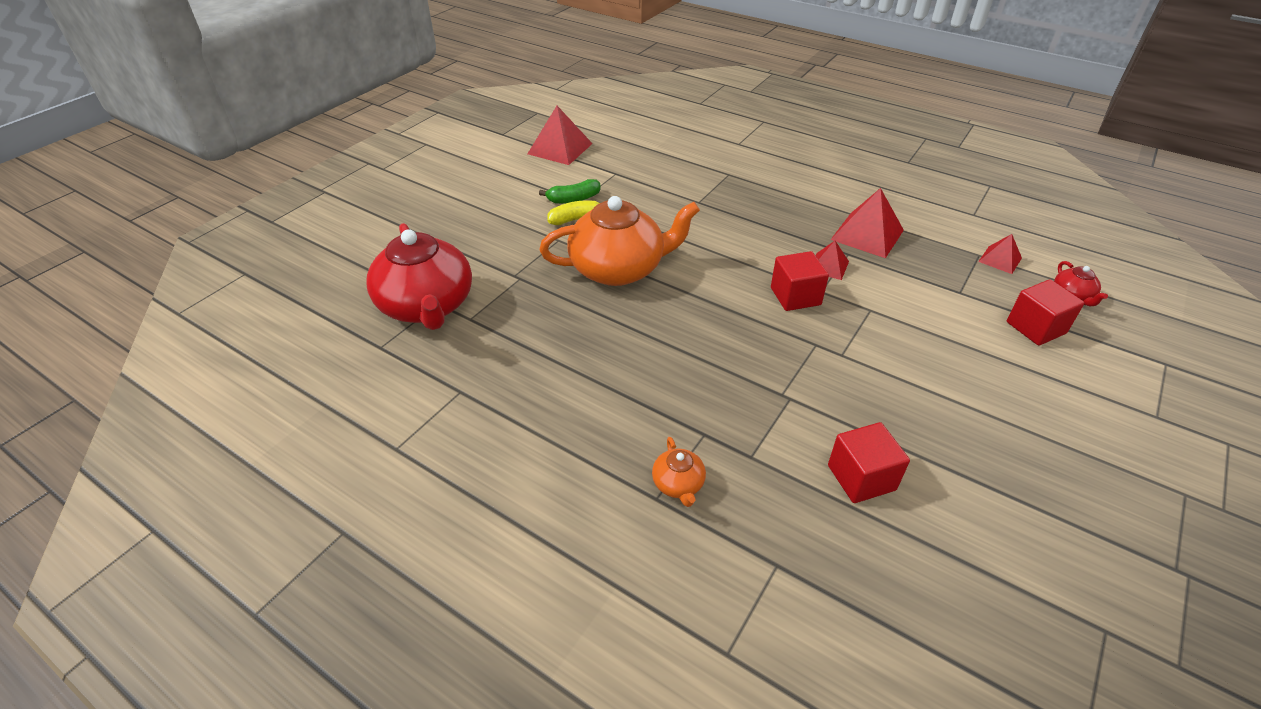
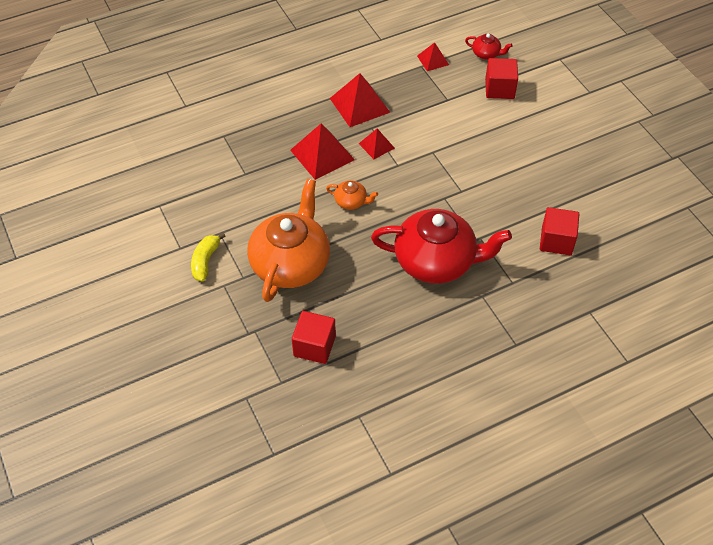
camera: 60 degrees left, 10 degrees up
(427, 306) = (245, 406): red teapot -> red teapot (436, 261)
(560, 148) = (84, 225): red pyramid -> red pyramid (322, 155)
(574, 199) = (174, 250): green banana -> none
(678, 484) = (512, 328): orange teapot -> orange teapot (351, 202)
(795, 296) = (393, 181): red cube -> red cube (314, 346)

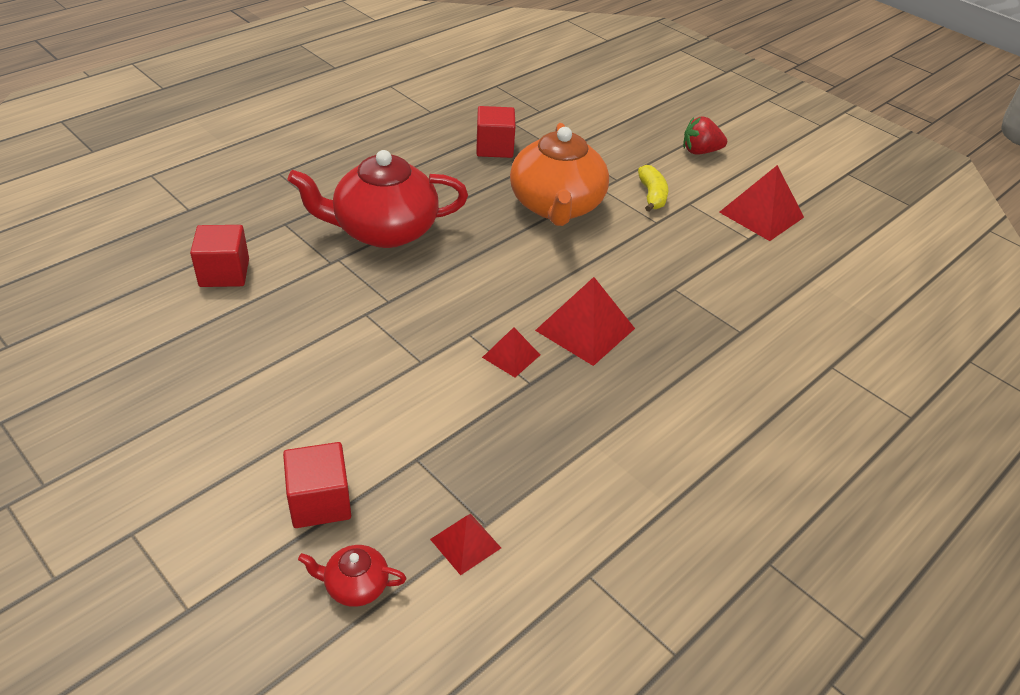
camera: 160 degrees right, 10 degrees down
(125, 308) = (700, 151): none -> red strawberry
(351, 202) = (515, 277): orange teapot -> none
(359, 105) = (566, 418): red pyramid -> red pyramid (761, 214)

